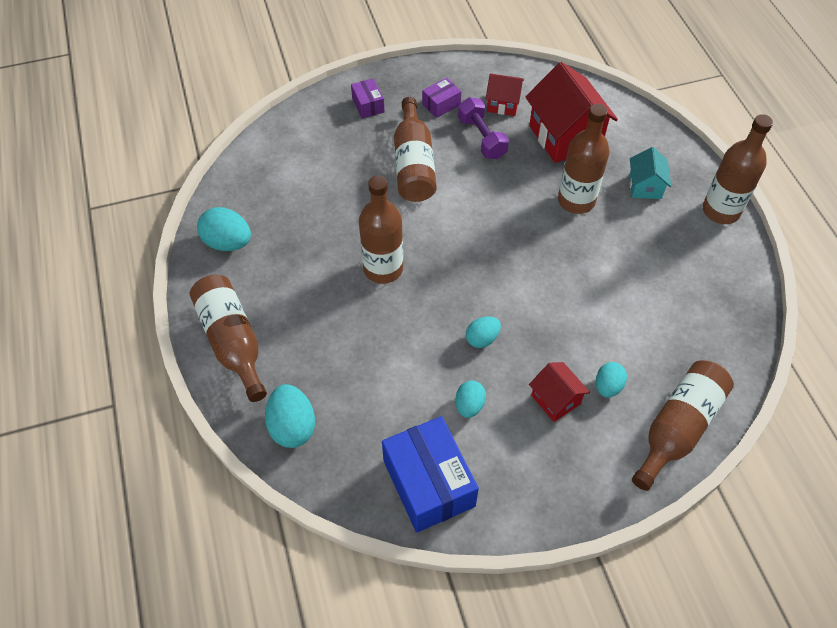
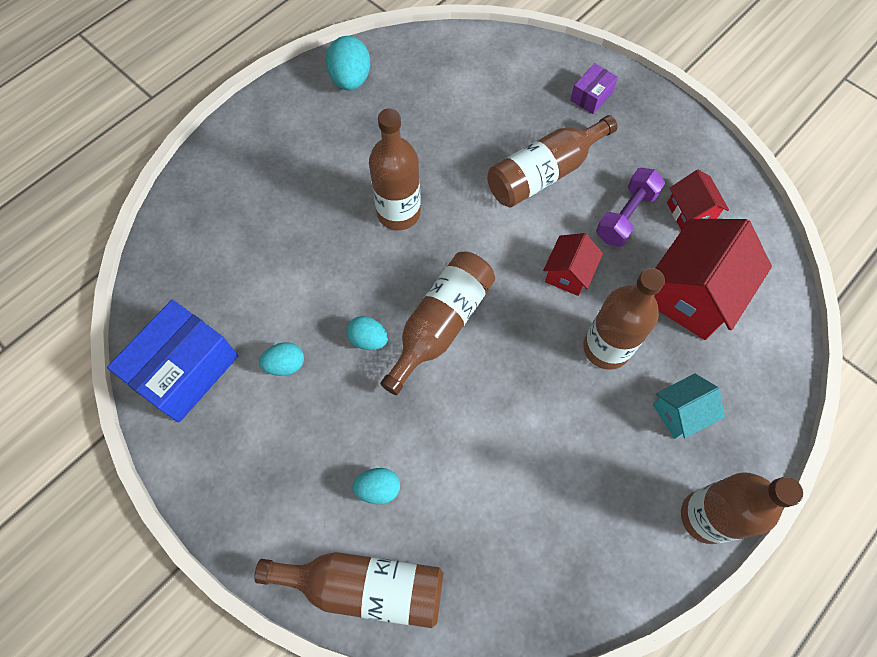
camera: 60 degrees right, 10 degrees up
(232, 341) = (250, 141): brown bottle -> brown bottle (441, 324)
(292, 426) = (190, 231): turquoise egg -> none
(441, 104) = (643, 157): purple box -> none
(555, 399) = (334, 442): red house -> red house (568, 274)

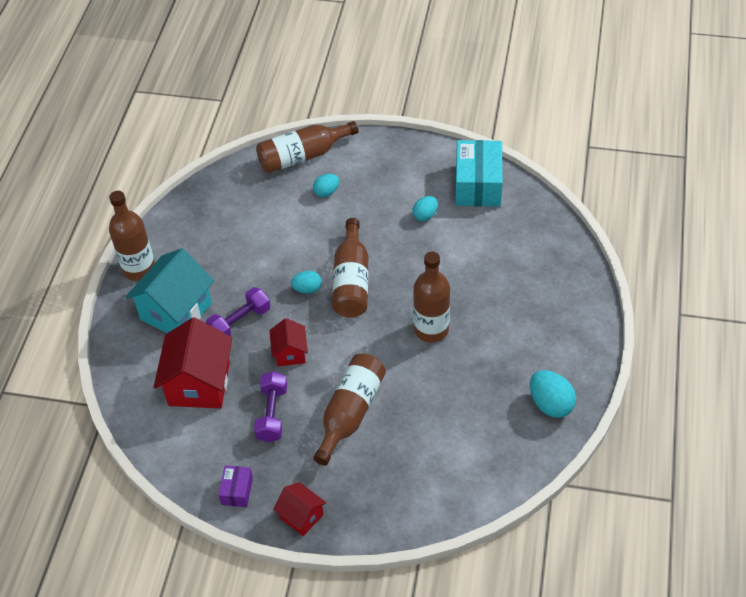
camera: 150 degrees right, 15 degrees down
(185, 370) = (478, 185): blue box -> turquoise box
(368, 339) = (388, 251): turquoise egg -> turquoise egg (307, 289)
(591, 96) = (354, 499): purple box -> purple box (237, 491)
(606, 348) = (240, 322): brown bottle -> purple dumbbell
(680, 413) = (176, 311): turquoise house -> turquoise house, size x1.88
(690, 213) = (226, 442): red house -> red house (301, 516)

